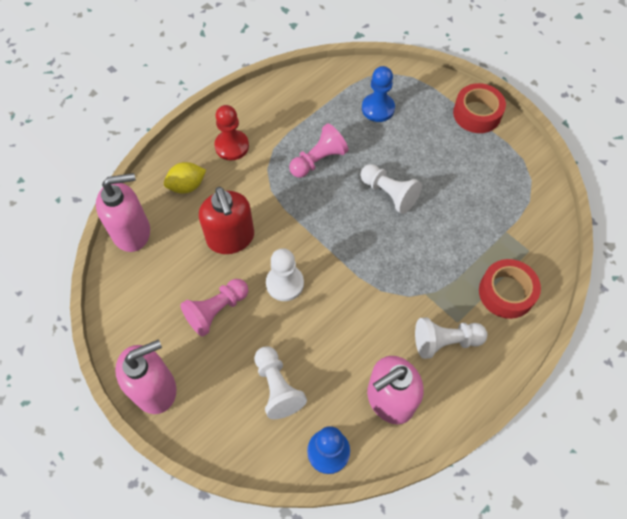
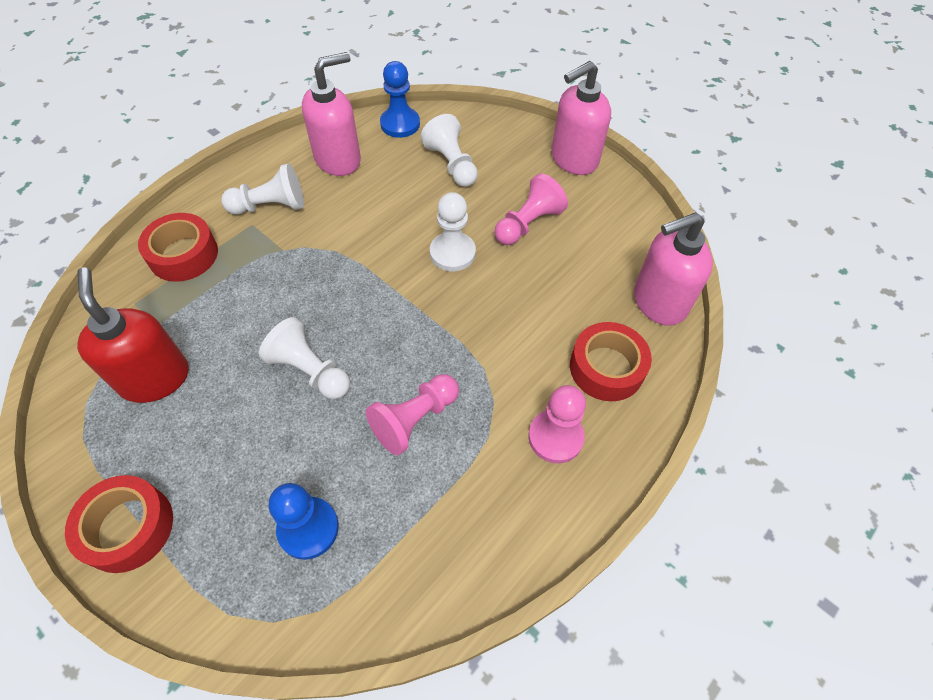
camera: 175 degrees right, 5 degrees down
(187, 186) = (606, 368): yellow lemon -> red tape
(231, 238) = (528, 300): red soap dispenser -> red soap dispenser (155, 378)
(232, 146) = (555, 437): red pawn -> pink pawn

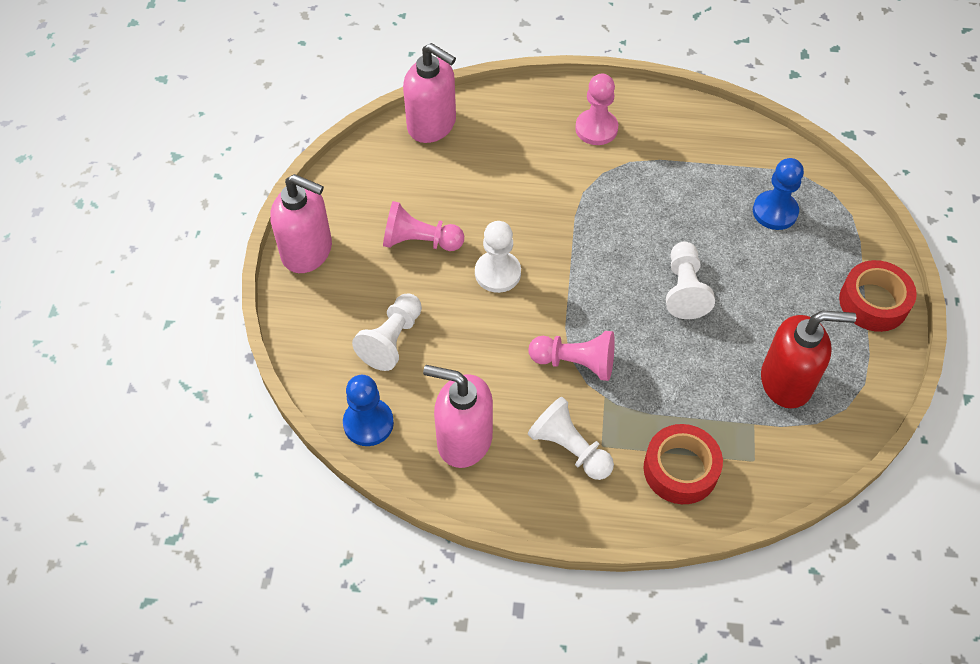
camera: 125 degrees left, 0 degrees up
(155, 378) = (786, 382): red soap dispenser -> red soap dispenser turned 120 degrees counterclockwise
(414, 419) = (657, 205): pink pawn -> pink pawn (575, 363)
(606, 368) = (518, 128): red tape -> none

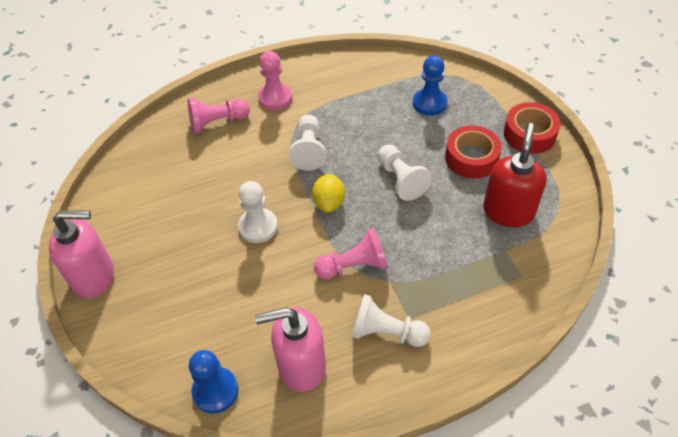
camera: 25 degrees left, 5 degrees down
(392, 340) = (200, 314): white pawn -> white pawn (309, 150)
(420, 241) = (184, 229): pink pawn -> pink pawn (217, 122)
(432, 125) = (150, 142): pink soap dispenser -> none
(588, 280) = (329, 203): none -> yellow lemon
(680, 469) = (475, 308): red tape -> red tape (471, 158)
(786, 382) = (508, 211): red soap dispenser -> red soap dispenser turned 45 degrees counterclockwise

